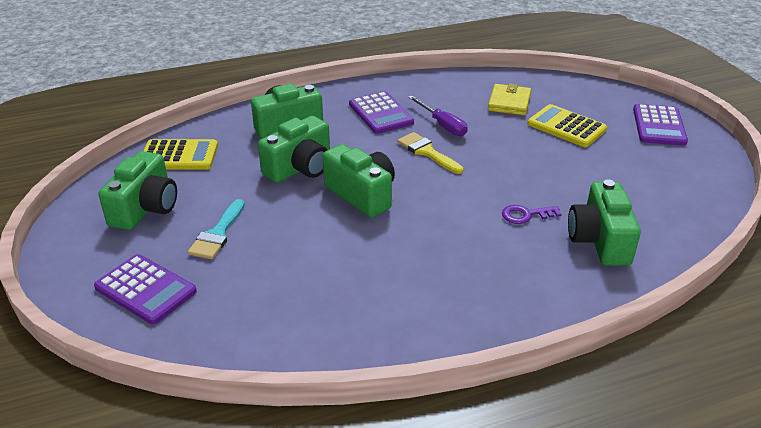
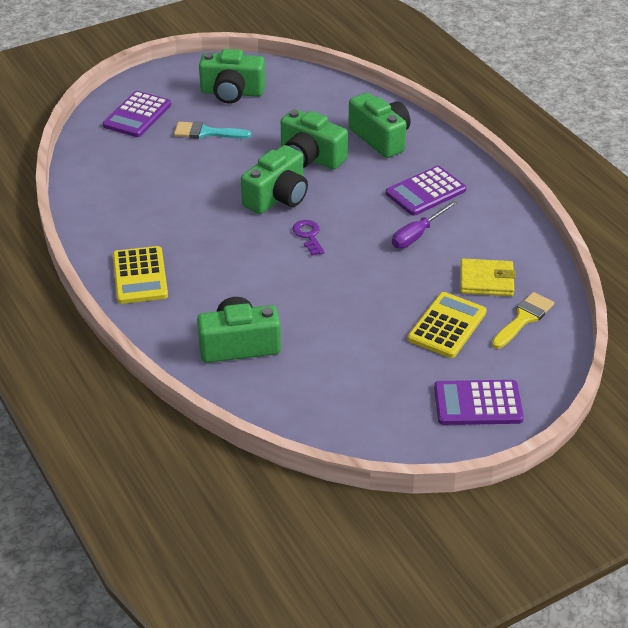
camera: 80 degrees right, 5 degrees up
(179, 156) = (310, 91): yellow calculator -> yellow calculator (140, 276)
(427, 152) = (360, 229): yellow brush -> yellow brush (523, 319)
(526, 215) = (269, 297): purple key -> purple key (308, 235)

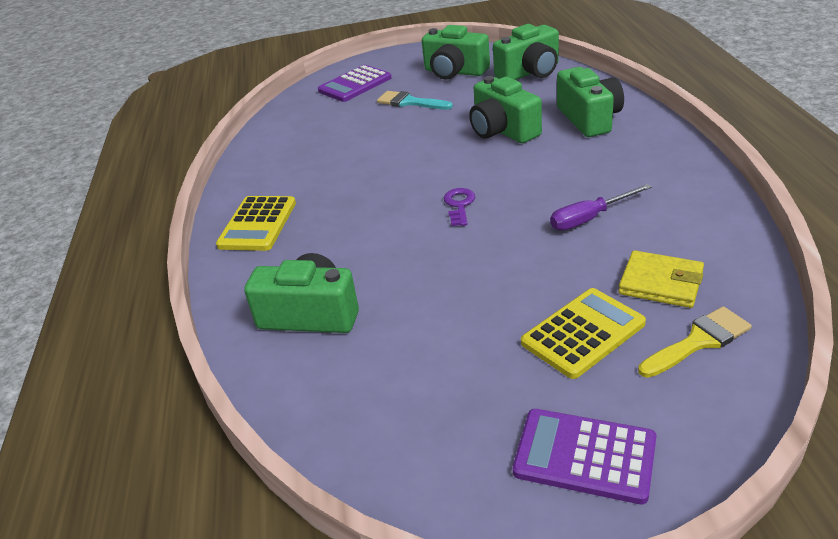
camera: 25 degrees right, 5 degrees down
(277, 197) = (447, 164): green camera -> green camera (530, 72)
(426, 192) = (619, 174): purple calculator -> none

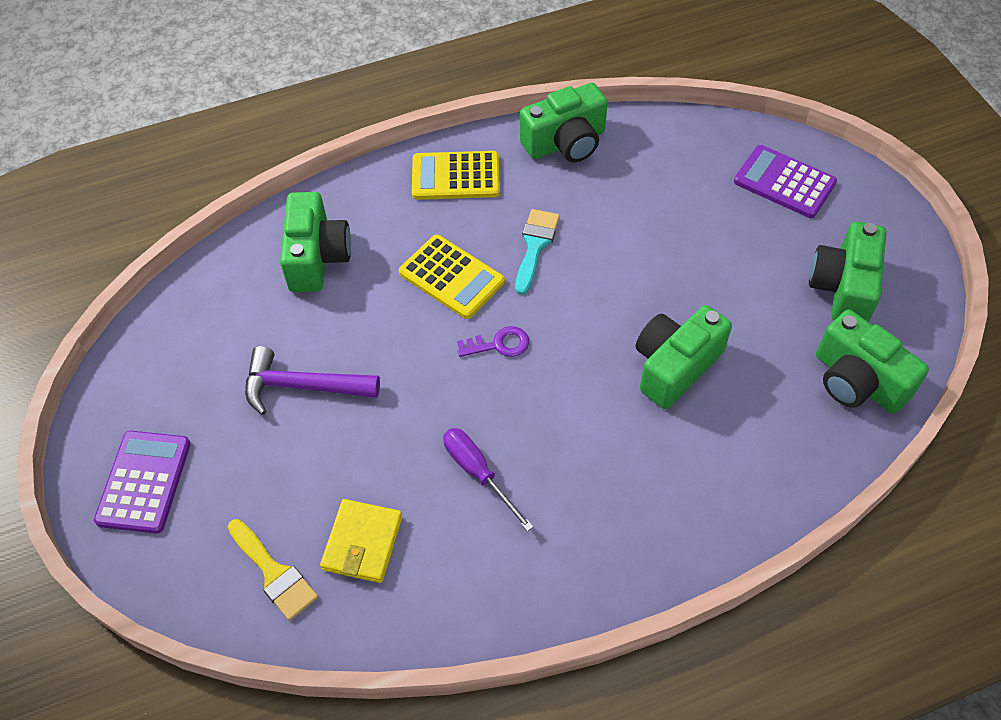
camera: 75 degrees right, 20 degrees up
(409, 102) = (741, 252): turquoise brush -> turquoise brush (535, 246)
(476, 323) = (302, 386): none -> purple hammer
(583, 333) = (287, 474): yellow calculator -> yellow calculator (451, 277)
(589, 119) = (719, 464): green camera -> green camera (565, 142)

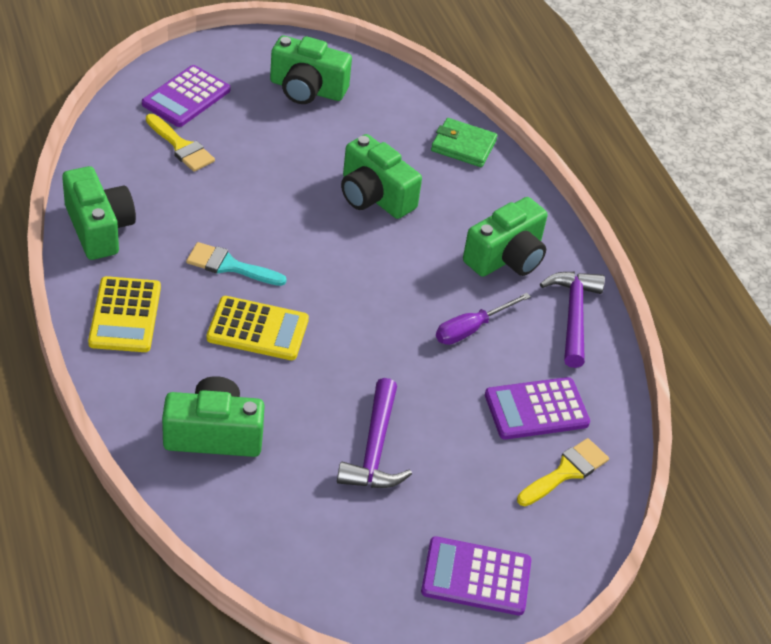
camera: 95 degrees left, 10 degrees down
(362, 543) = (536, 409): yellow wallet -> purple calculator
(451, 277) = (258, 329): yellow calculator -> yellow calculator turned 60 degrees clockwise
(499, 344) = (340, 302): purple key -> none
(516, 589) = (573, 315): none -> purple hammer
(703, 188) = (181, 146): none -> yellow brush
(798, 459) = (463, 146): none -> green wallet
(857, 381) = (396, 101): green camera -> green camera (506, 257)

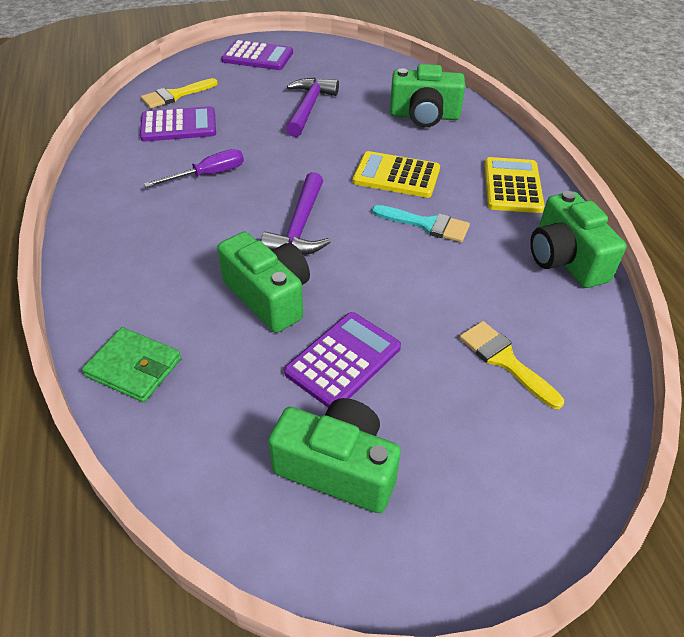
camera: 170 degrees left, 0 degrees up
(186, 97) = (517, 446): purple calculator -> purple calculator (343, 360)
(506, 257) = (146, 232): green camera -> none
(573, 315) = (109, 184): purple hammer -> purple hammer (300, 227)

